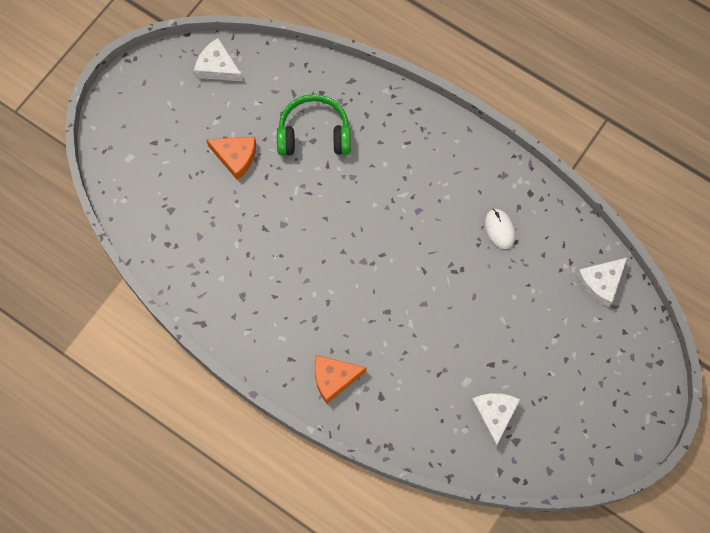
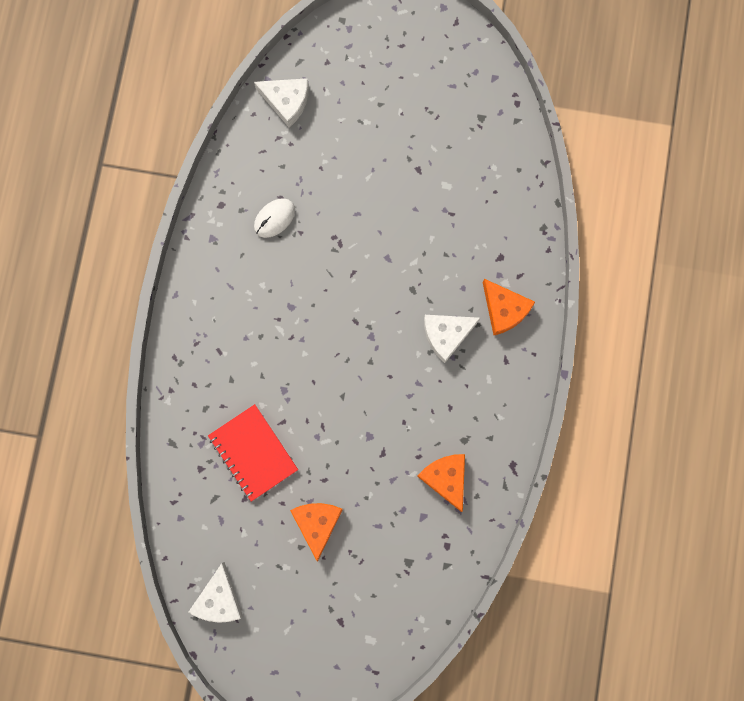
camera: 115 degrees left, 10 degrees up
(219, 267) = (445, 478): none -> orange cheese
(314, 134) = (253, 453): green headphones -> red notebook
(494, 415) = (466, 146): white cheese -> white cheese (446, 335)

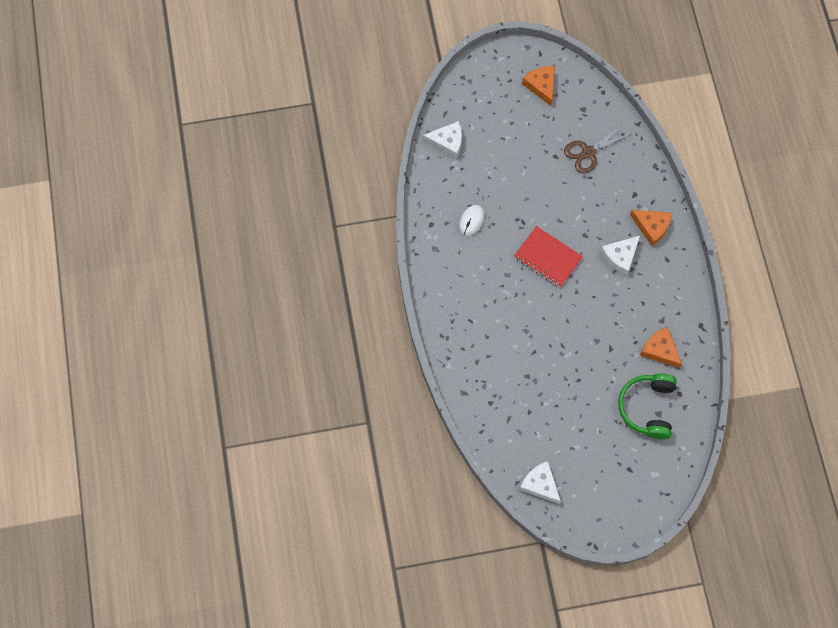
camera: 20 degrees left, 10 degrees down
(219, 599) = (540, 484): white cheese -> white cheese turned 150 degrees clockwise
(253, 453) = (522, 379): red notebook -> red notebook (547, 258)
(317, 524) = (586, 410): orange cheese -> orange cheese (541, 86)
(397, 549) = (647, 407): none -> green headphones
(463, 179) = (588, 152): none -> brown scissors

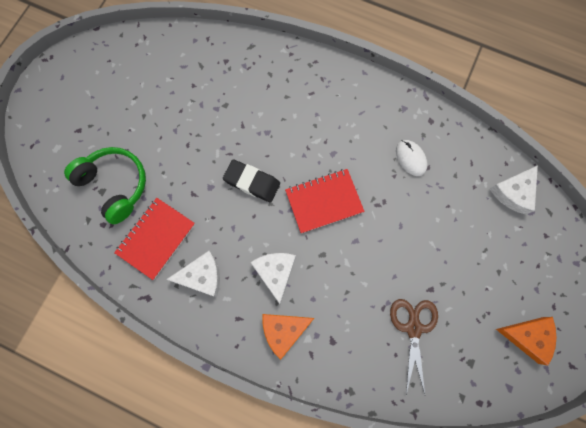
camera: 125 degrees right, 5 degrees up
(540, 484) = (128, 52): white cheese -> white cheese (202, 276)
(571, 314) = (252, 182): none -> black eraser
(660, 350) = (156, 238): orange cheese -> red notebook

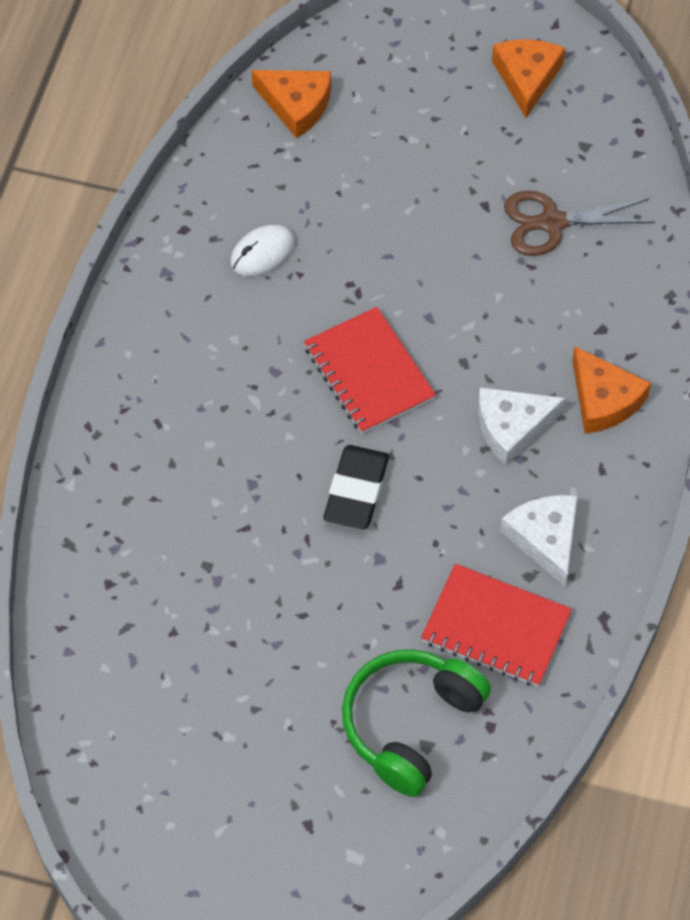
camera: 100 degrees left, 15 degrees down
(514, 192) = (296, 105): white cheese -> orange cheese

